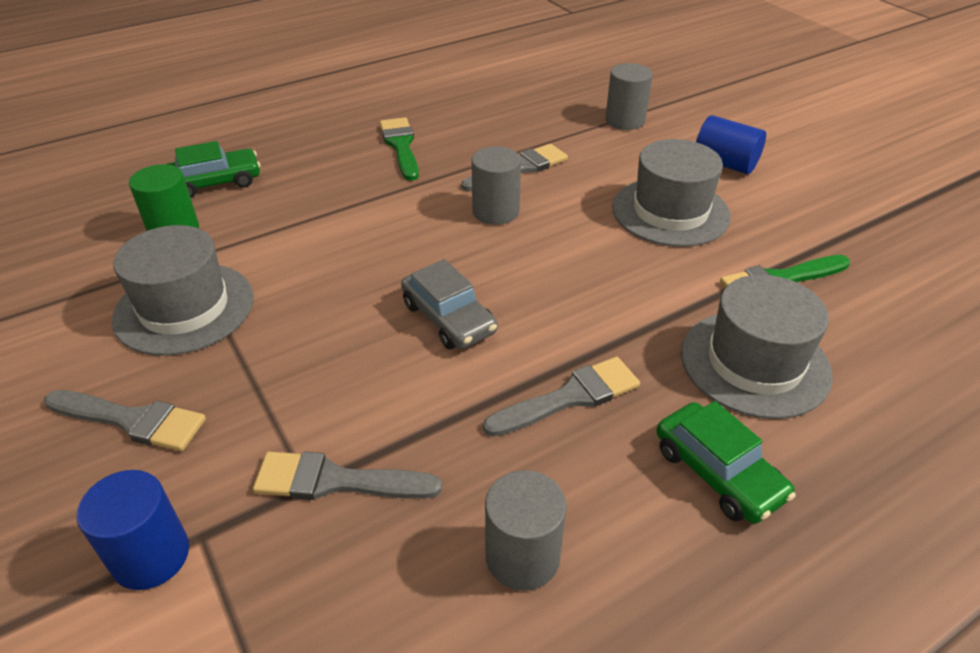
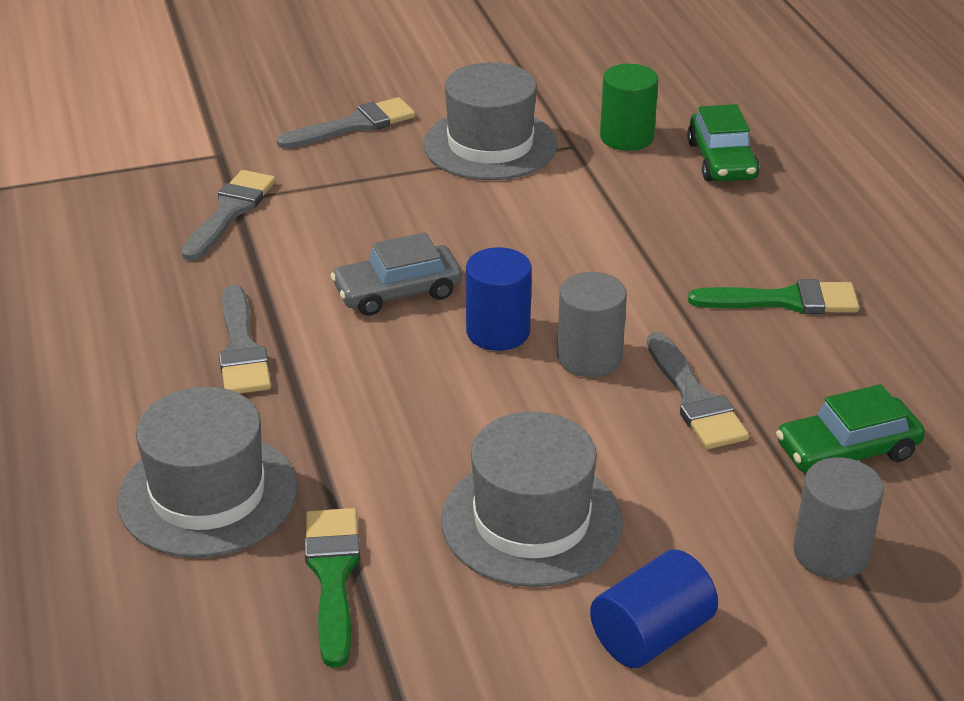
camera: 105 degrees right, 5 degrees down
(132, 420) = (354, 125): grey brush -> grey brush turned 150 degrees counterclockwise
(151, 556) = (216, 136): blue cylinder -> blue cylinder (498, 332)
(522, 556) = (97, 289): grey cylinder -> none
(718, 473) = (95, 416): green car -> green car (847, 451)

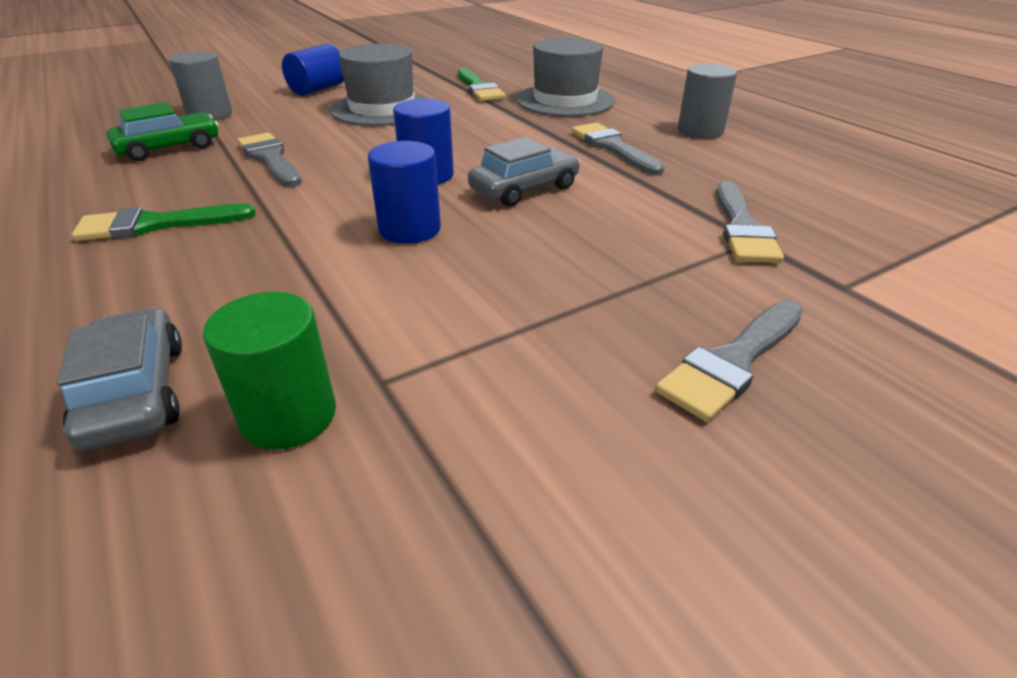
camera: 165 degrees right, 0 degrees up
(490, 145) = (510, 361): grey hat -> none
(533, 257) = (410, 229): none -> blue cylinder
(589, 357) = (350, 170): grey cylinder -> grey cylinder (700, 131)
(721, 160) = (135, 392): green car -> grey car

